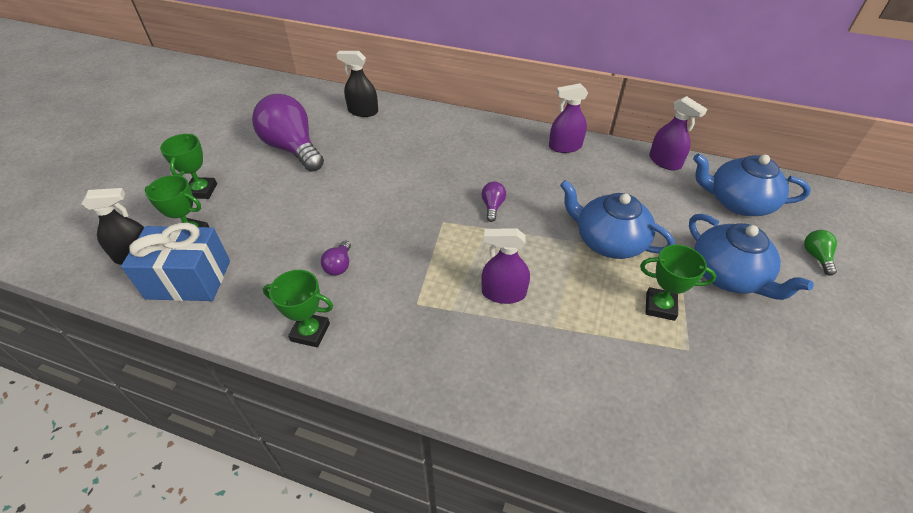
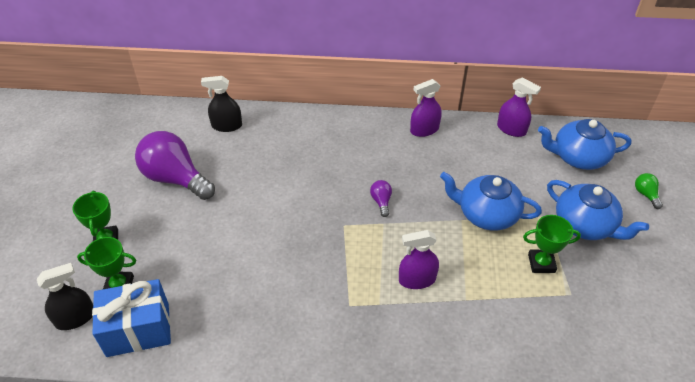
camera: 15 degrees left, 0 degrees up
(310, 332) = (269, 351): green trophy -> none
(339, 265) = (269, 286): purple light bulb -> none

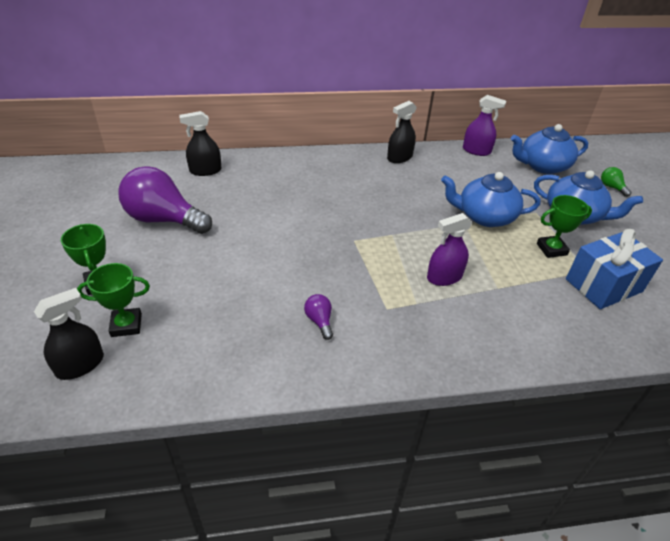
camera: 15 degrees left, 5 degrees down
(138, 329) = (161, 365): blue gift -> blue gift (603, 285)
(381, 202) = (383, 217): purple light bulb -> purple light bulb (319, 321)
(424, 130) = (399, 157): purple spray bottle -> black spray bottle

